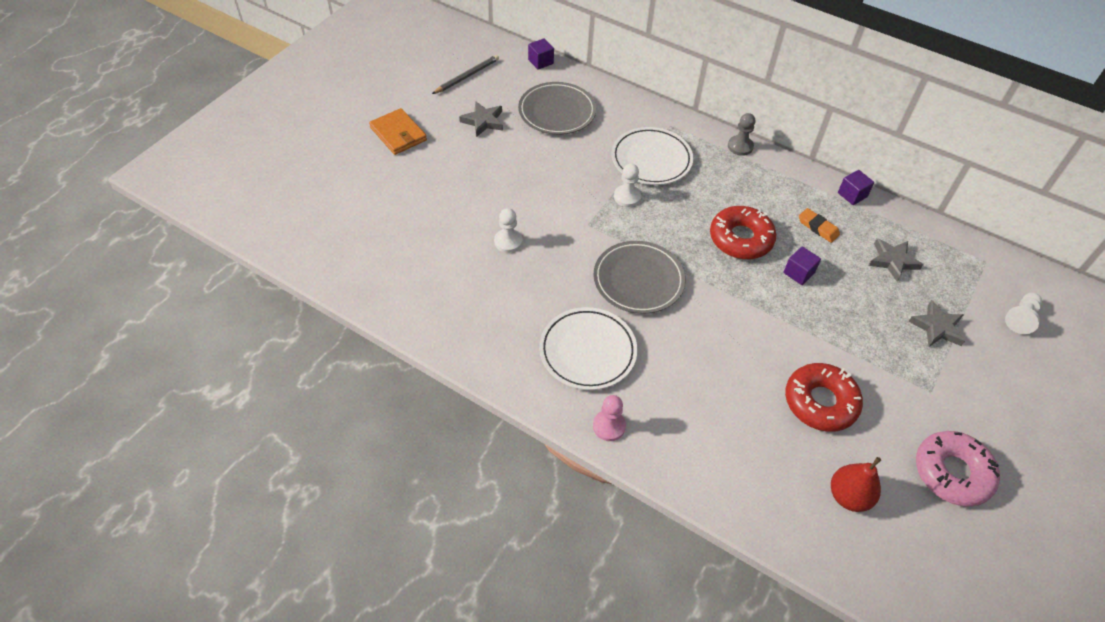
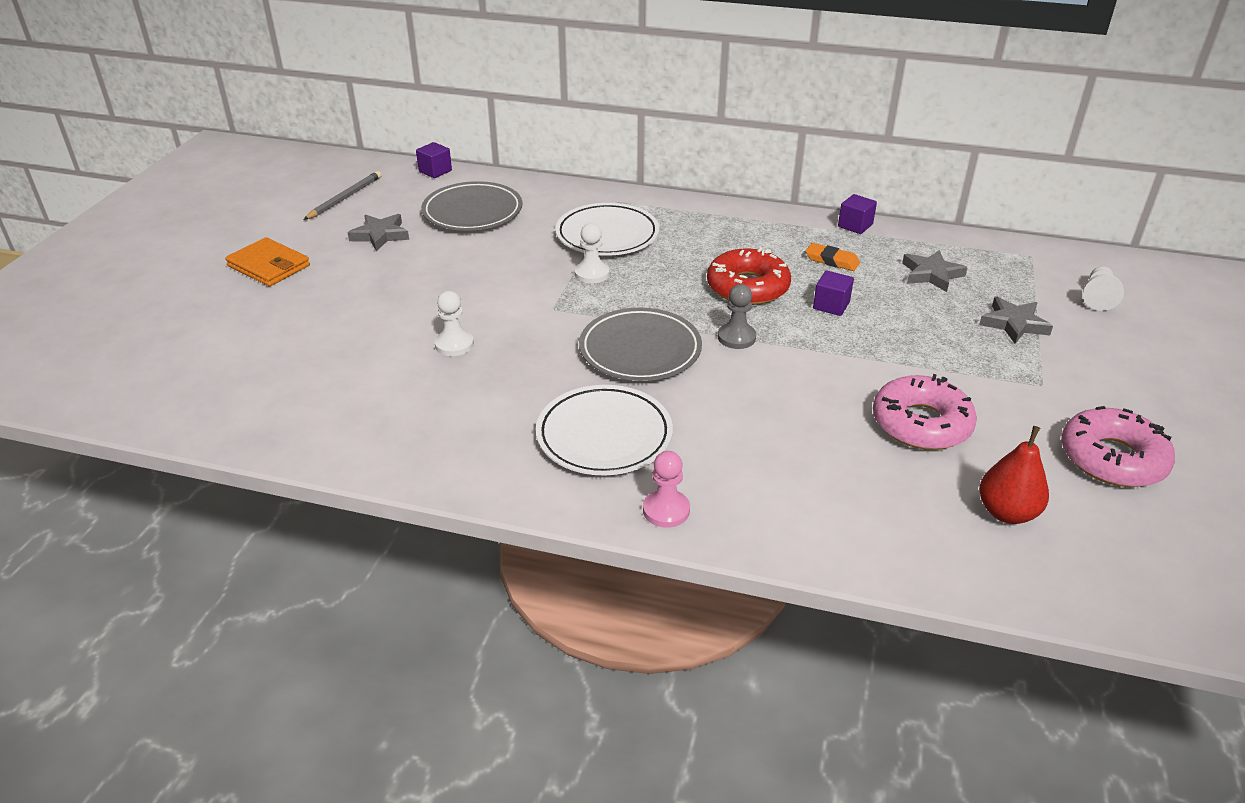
camera: 15 degrees left, 15 degrees down
(740, 146) = (707, 206): grey pawn -> grey pawn (736, 337)
(820, 402) = (921, 423): red donut -> pink donut

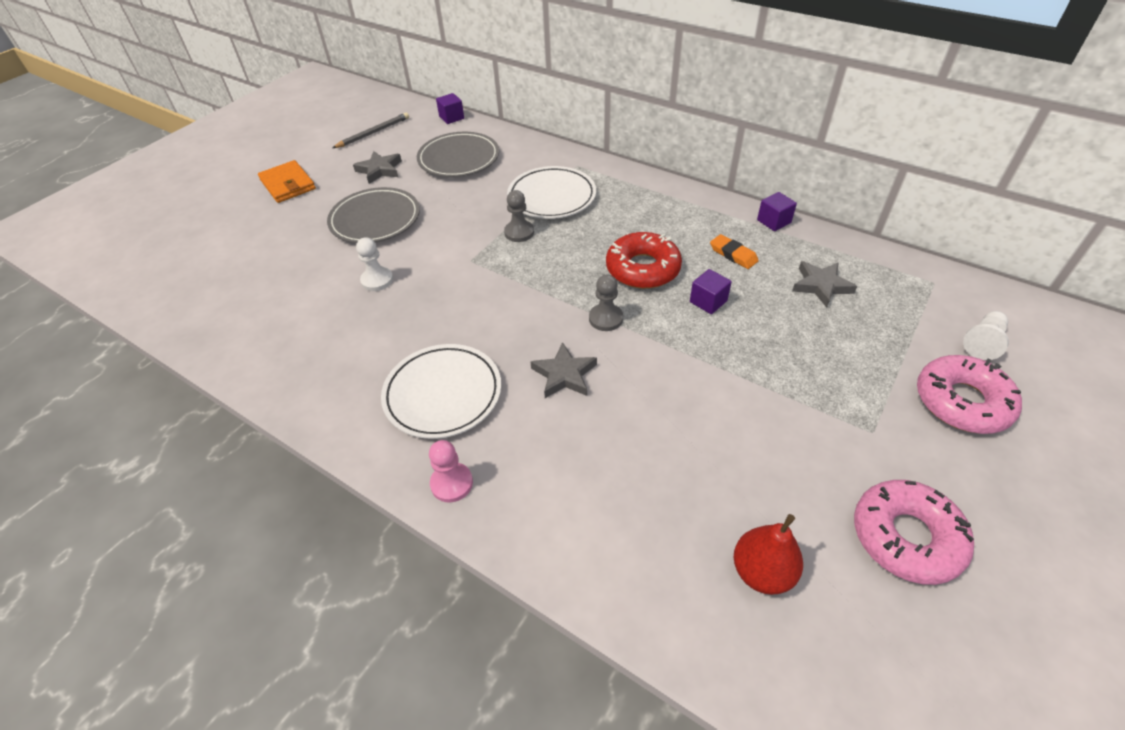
camera: 20 degrees right, 10 degrees up
(592, 274) = (519, 232): white pawn -> grey pawn
(640, 350) = (518, 315): grey plate -> grey plate (375, 220)
(921, 423) = (728, 448): pink donut -> pink donut (962, 402)
(1014, 324) = (877, 356): grey star -> grey star (564, 375)

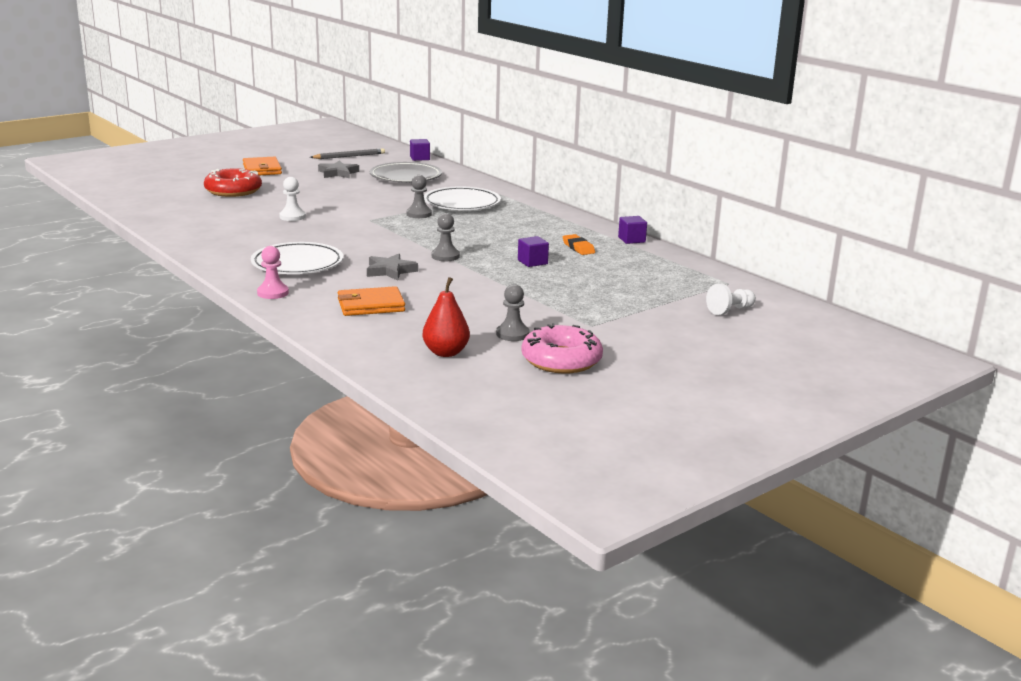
camera: 15 degrees right, 25 degrees down
(375, 220) = (314, 193): grey plate -> none
(592, 473) = (370, 305): none -> orange wallet
(642, 269) = (498, 242): red donut -> red donut (233, 191)
(805, 488) = (512, 334): none -> grey pawn
(821, 285) = (632, 270): grey star -> none
(962, 402) = (676, 327): pink donut -> none

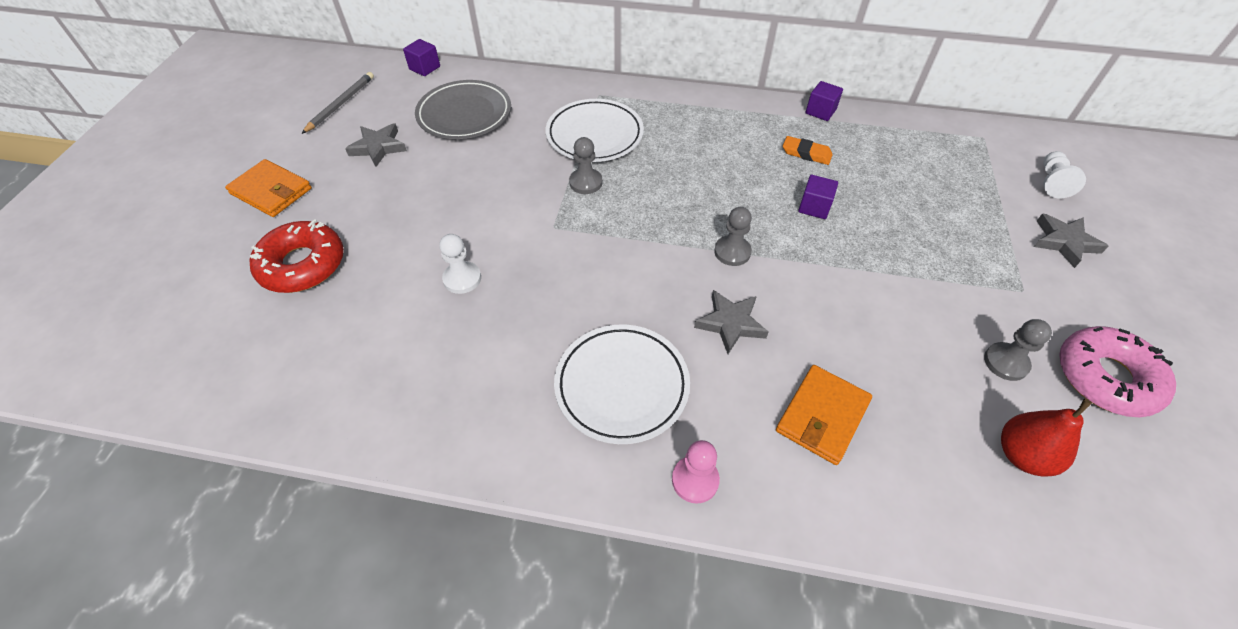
camera: 40 degrees left, 30 degrees up
(670, 326) = (1064, 242): none -> grey star

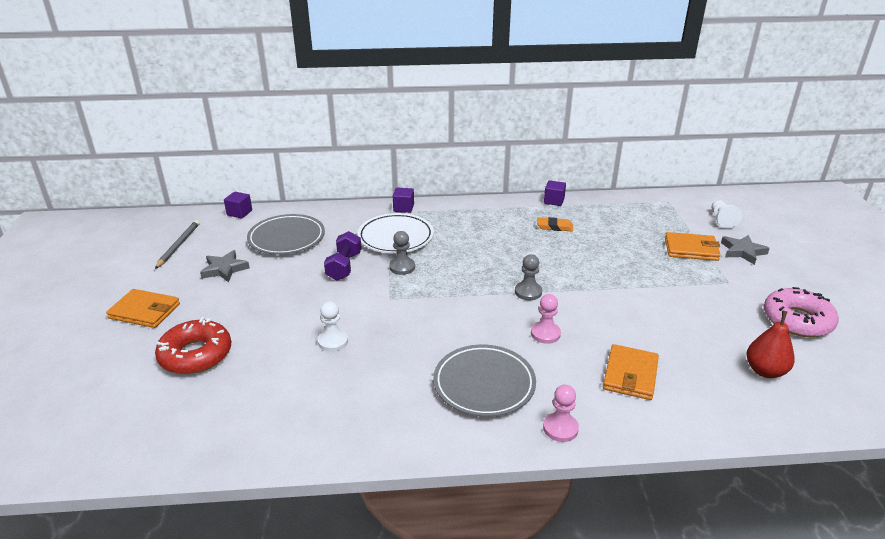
camera: 15 degrees left, 20 degrees down
(516, 168) = (344, 266): none -> purple dumbbell
(622, 385) = (484, 384): white plate -> grey plate
(730, 323) = (545, 334): grey star -> pink pawn
(814, 207) = (573, 257): purple cube -> purple cube (403, 208)
(987, 224) = (691, 249): none -> orange wallet
(1005, 362) = (734, 323): grey pawn -> none

